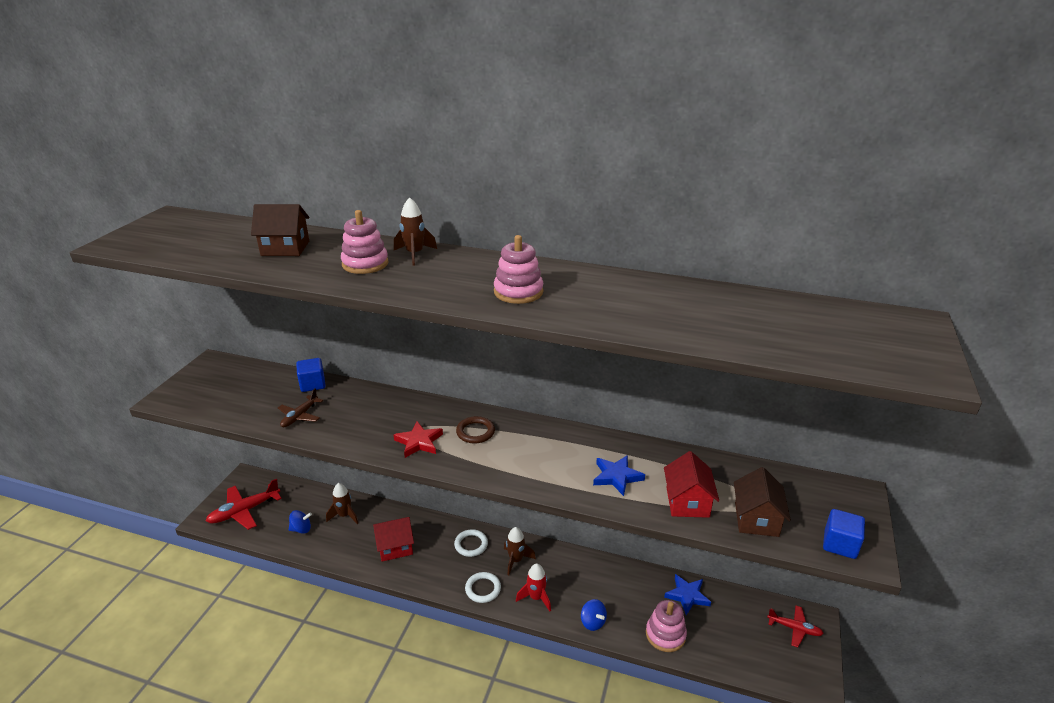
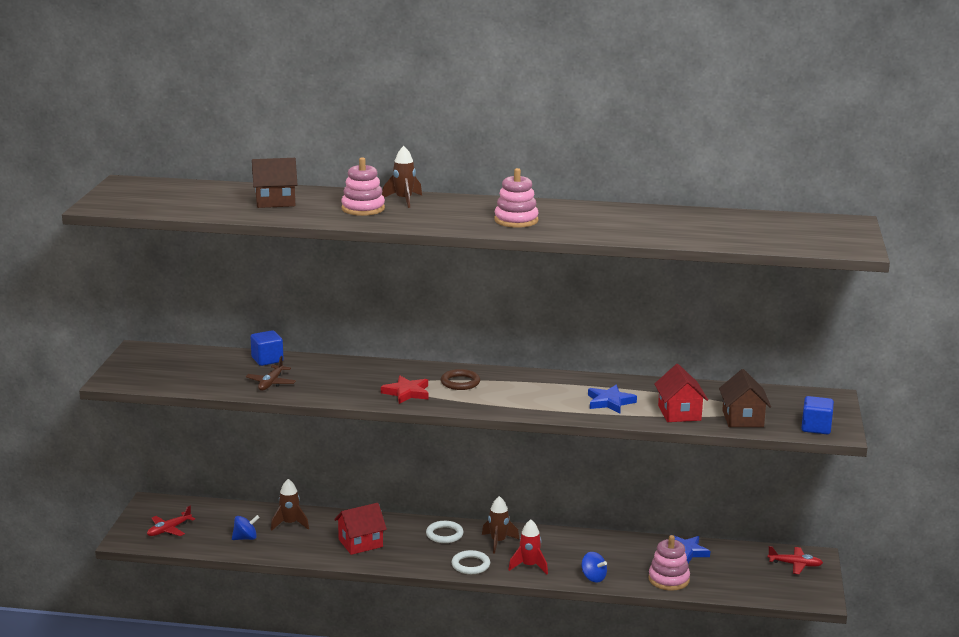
camera: 10 degrees left, 10 degrees down
(244, 511) = (169, 530): red plane -> red plane, size x0.61

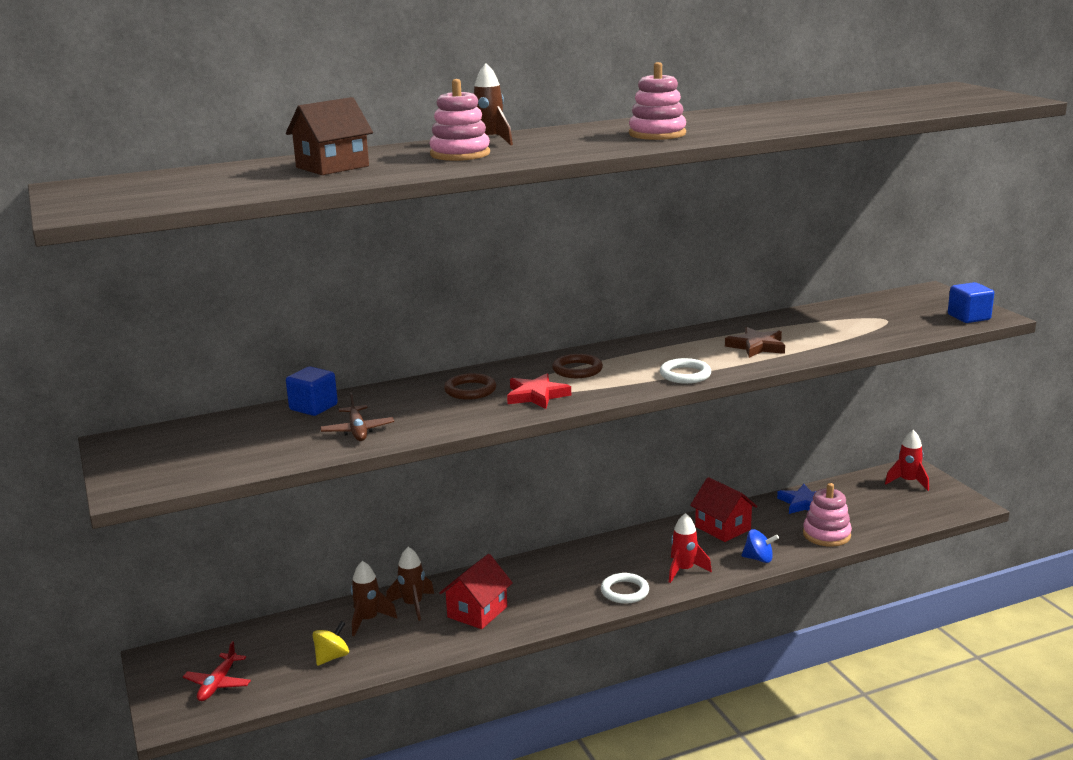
camera: 30 degrees left, 0 degrees up
(245, 538) = (332, 657): blue spinning top -> yellow spinning top
(372, 376) = (470, 390): none -> brown ring
(444, 534) = (557, 569): white ring -> white ring (685, 375)
(498, 542) = (622, 557): brown rocket -> brown rocket (413, 605)
(610, 402) = (757, 346): blue star -> brown star
(679, 413) = (835, 338): red house -> red house (723, 528)
(742, 419) = (897, 327): brown house -> none
(795, 565) = (908, 482): red plane -> red rocket

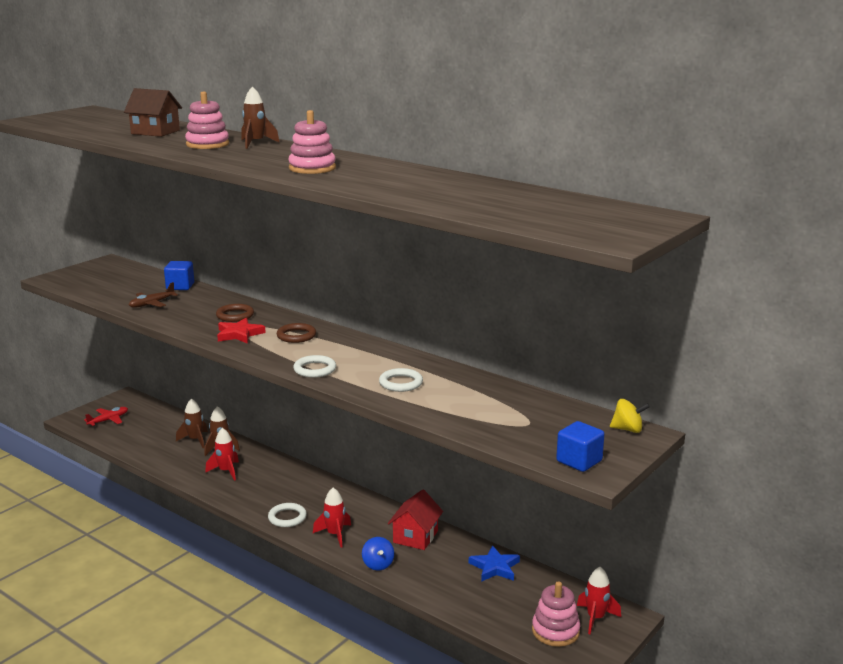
camera: 60 degrees right, 0 degrees up
(218, 684) = (108, 420): red plane -> red plane turned 150 degrees clockwise
(332, 657) = (150, 442): yellow spinning top -> yellow spinning top (628, 429)
(477, 612) = (226, 471): red house -> red rocket
(757, 346) = (401, 383): brown star -> white ring
(826, 535) = (446, 590): pink stacking toy -> pink stacking toy (555, 631)

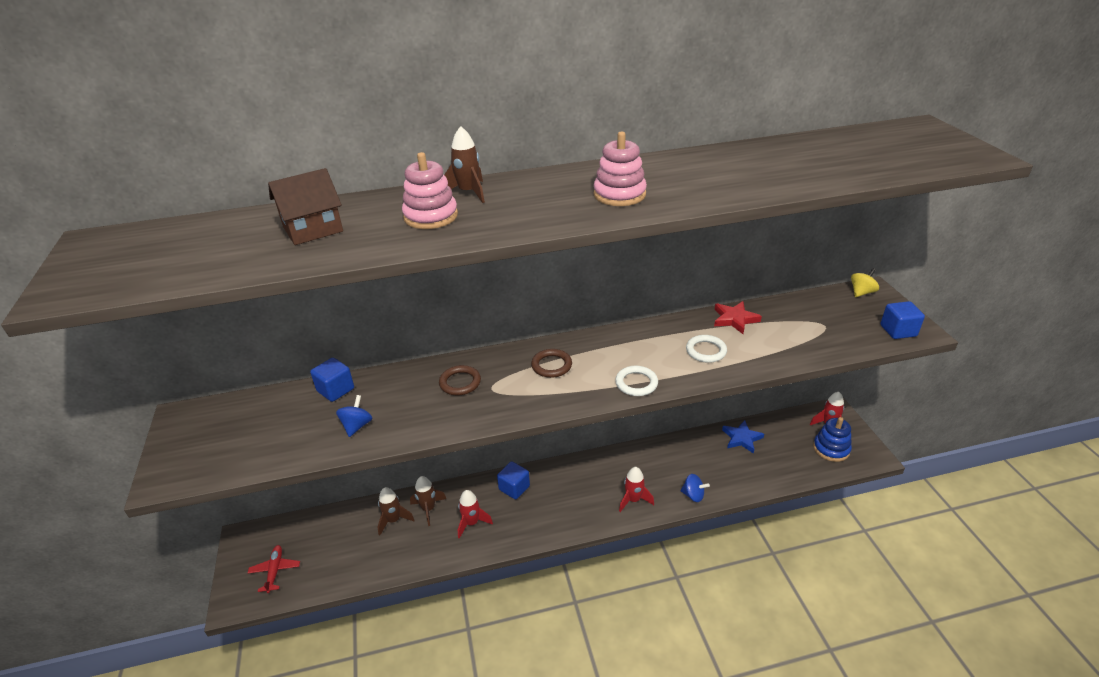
camera: 50 degrees left, 15 degrees up
(152, 304) = (357, 426): brown plane -> blue spinning top
(239, 334) = (509, 396): red star -> red star (734, 319)
(283, 474) = (514, 488): none -> blue cube
(287, 517) = (584, 516): white ring -> none
(415, 536) = (673, 457): red house -> none
(555, 631) = (831, 449): pink stacking toy -> blue stacking toy

